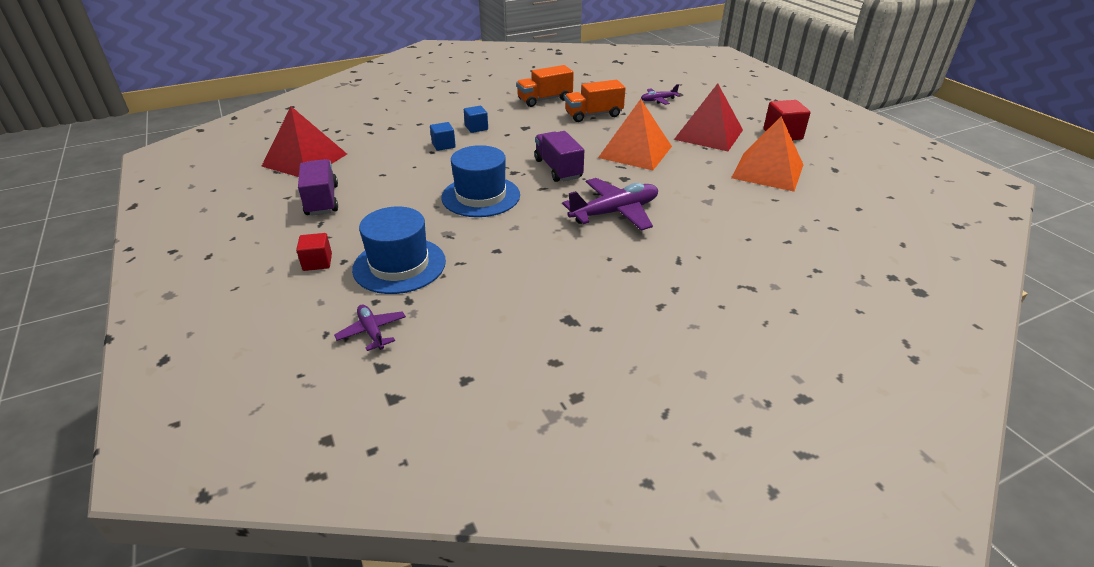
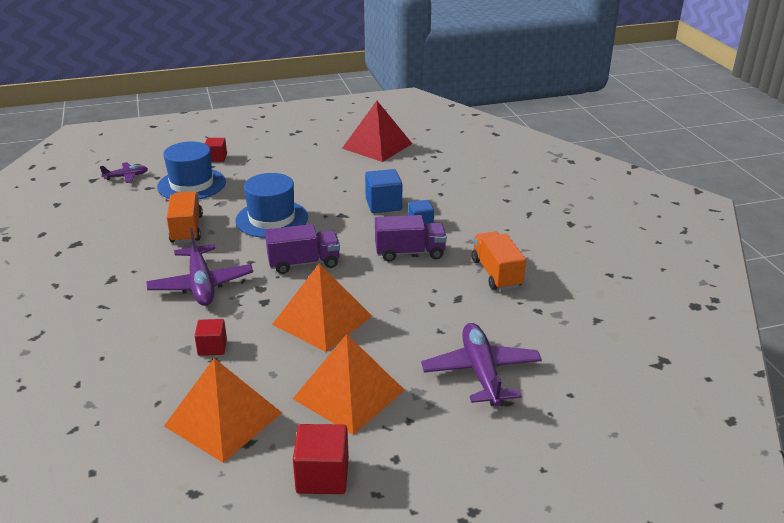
camera: 100 degrees right, 5 degrees down
(322, 200) = (302, 155): purple truck -> purple truck (410, 253)
(443, 145) = (383, 205): blue cube -> blue cube, size x1.55
(593, 115) = (439, 305): orange truck -> orange truck (187, 229)
(658, 100) = (481, 372): purple plane -> purple plane, size x1.88
(697, 189) = (212, 347): none -> red cube
(709, 134) = (348, 394): red pyramid -> orange pyramid

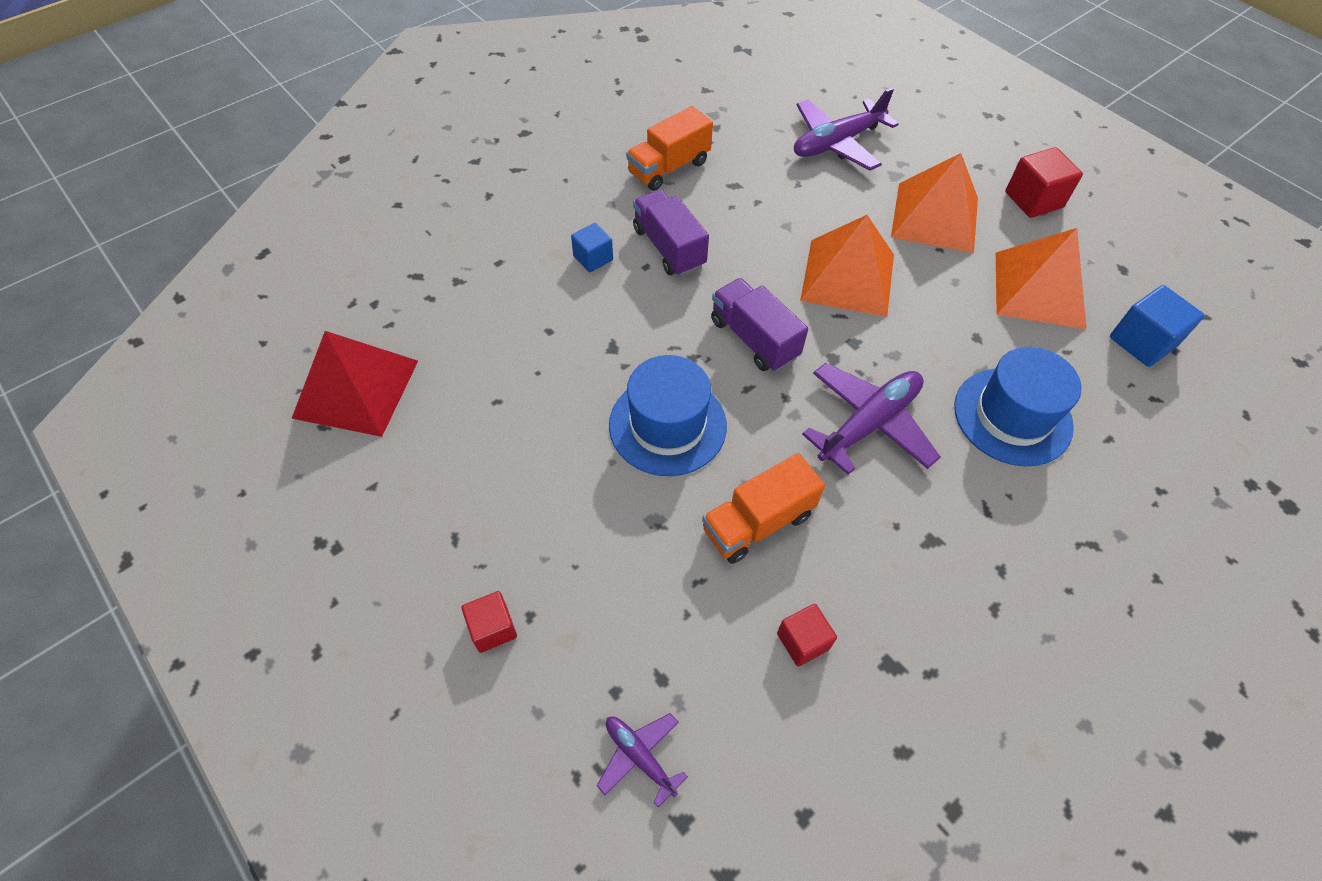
camera: 115 degrees left, 25 degrees up
(191, 184) = (616, 607): blue hat -> blue hat (1012, 416)
(212, 347) = (961, 349): red cube -> red cube (803, 641)
(383, 205) = (560, 311): blue cube -> blue cube (1142, 342)

